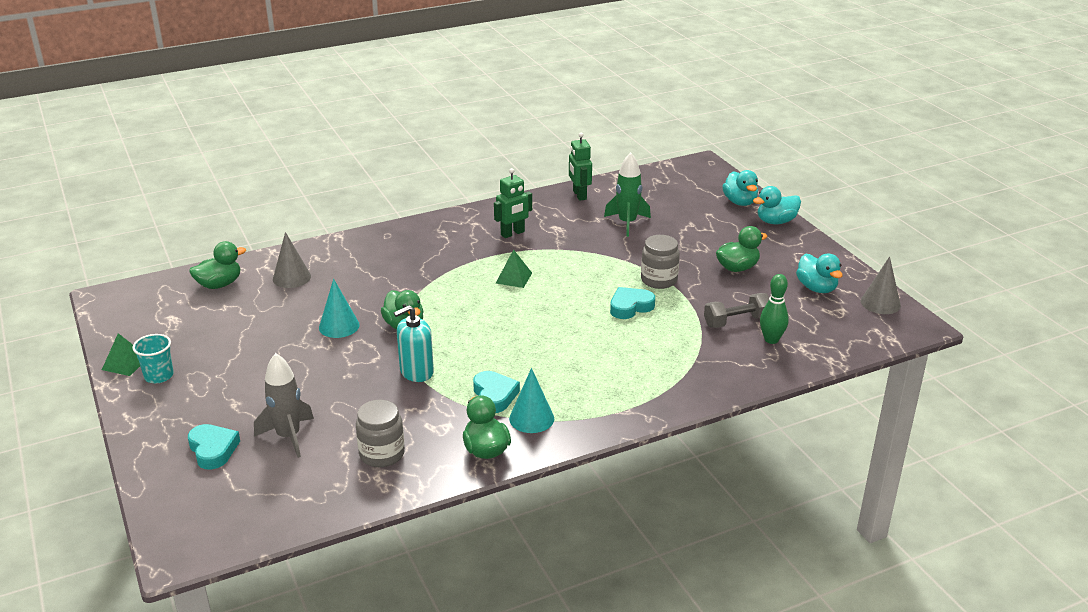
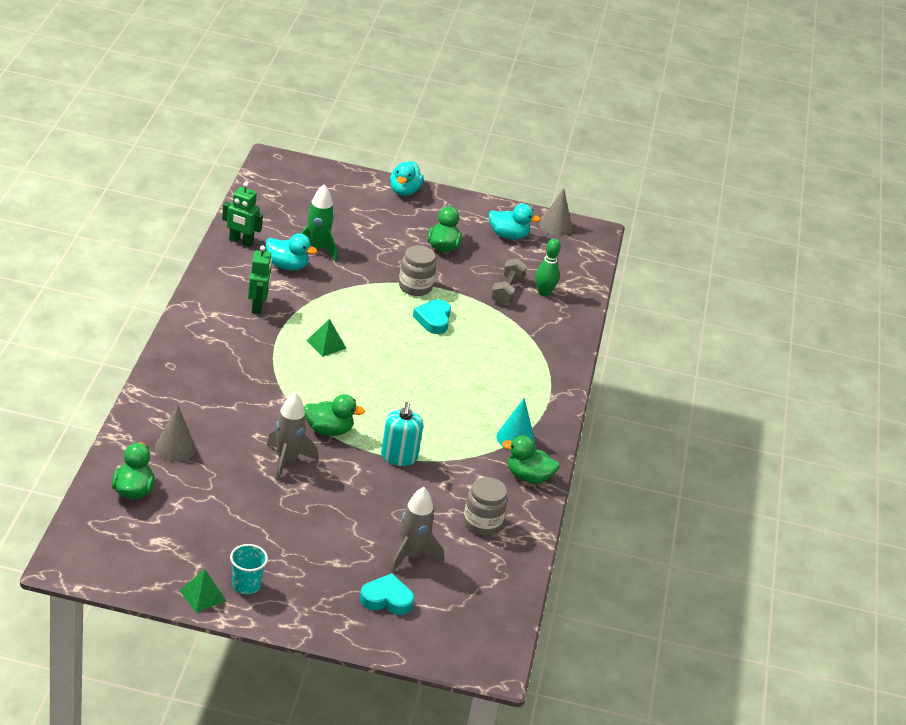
camera: 60 degrees left, 5 degrees up
(339, 326) = (287, 461): turquoise cone -> grey rocket
(494, 395) = (470, 439): turquoise heart -> none
(740, 202) = (356, 185): turquoise duck -> turquoise duck (287, 266)

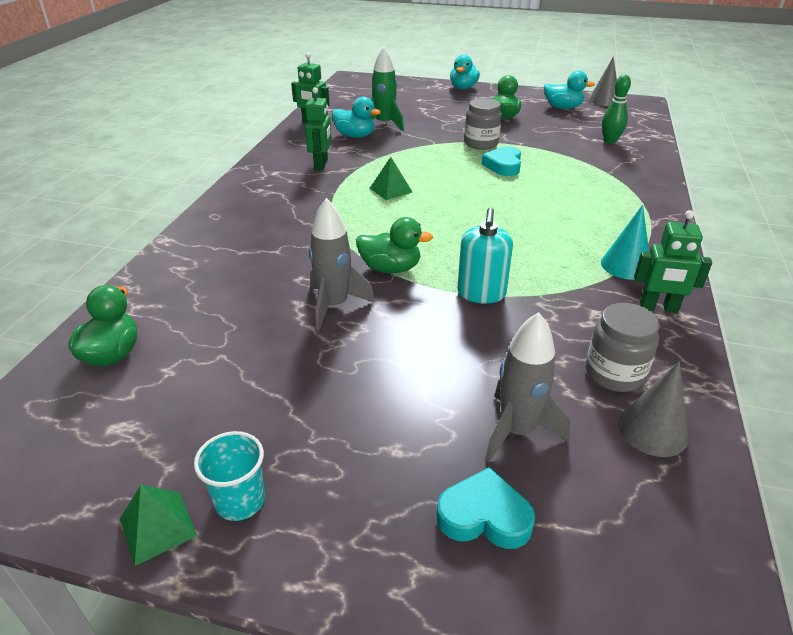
camera: 10 degrees right, 0 degrees up
(175, 448) = (191, 298): grey cone -> grey cone (652, 430)
(507, 291) = (573, 142): grey dumbbell -> none
(528, 477) = (658, 308): green duck -> green robot

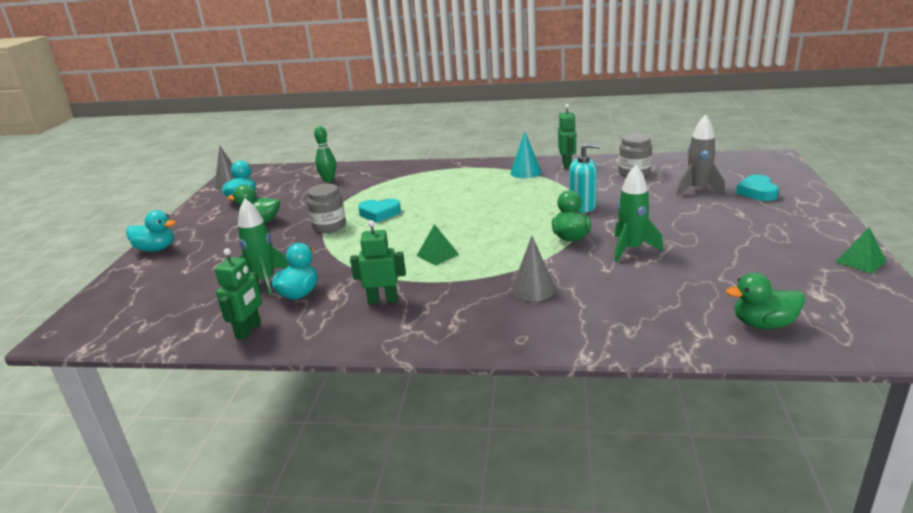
camera: 95 degrees left, 10 degrees down
(240, 501) = (818, 244): turquoise cup -> none
(334, 305) = (631, 249): grey rocket -> green rocket
(652, 430) = (668, 165): grey cone -> grey cone (533, 289)

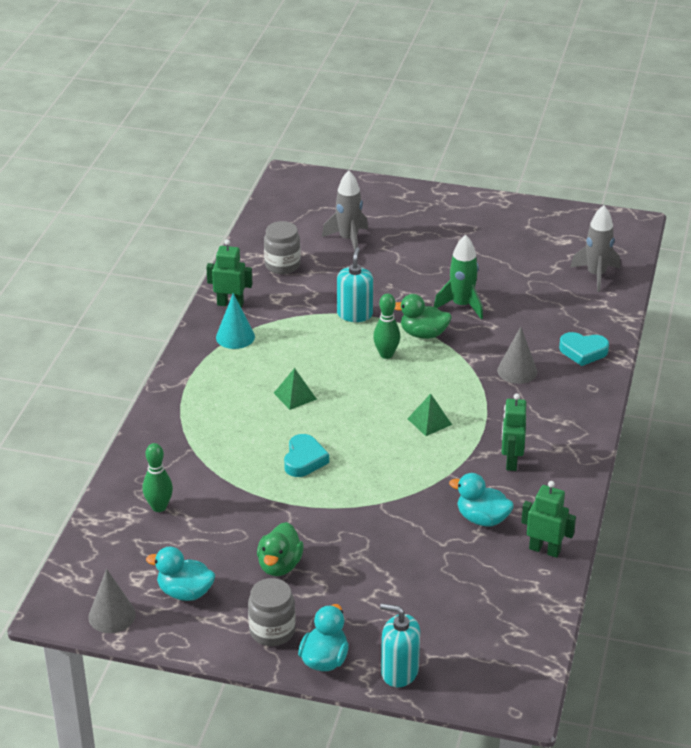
camera: 85 degrees left, 10 degrees up
(127, 278) = (399, 672): none -> turquoise soap dispenser
(265, 281) = (446, 547): green rocket -> none
(329, 226) = (322, 502): grey jar -> grey jar (272, 631)
(530, 225) = (386, 354): none -> green bowling pin
(757, 192) = (371, 211): turquoise heart -> turquoise heart (583, 352)
(763, 324) = (596, 275): green duck -> grey rocket
(860, 261) = (520, 207): green pyramid -> green pyramid (295, 396)

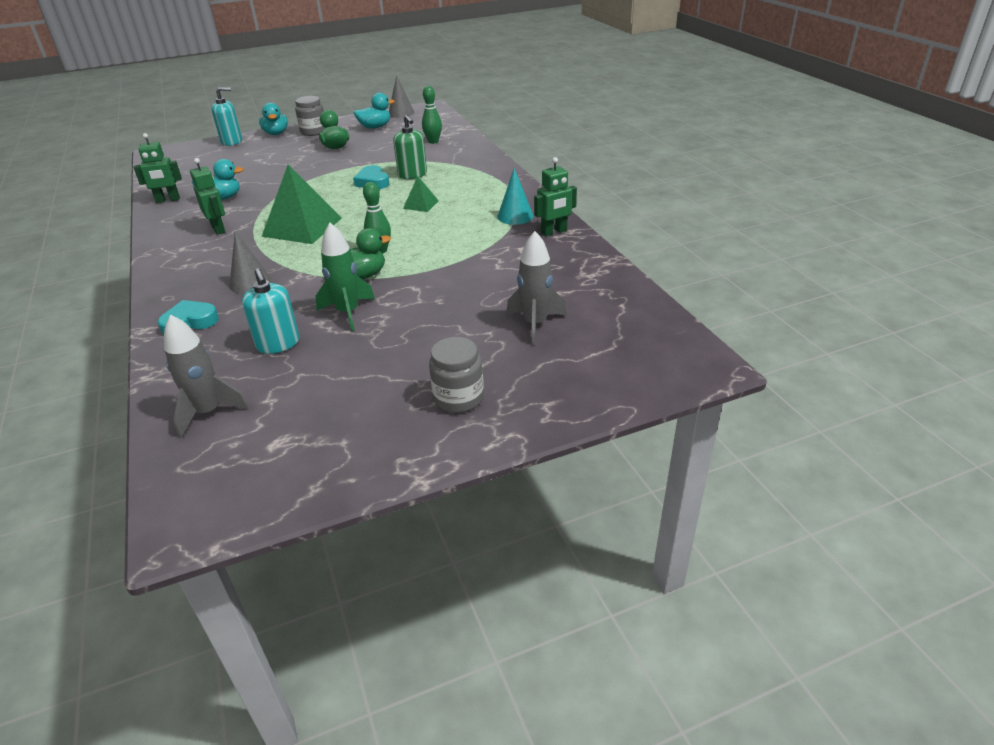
camera: 145 degrees right, 0 degrees up
(252, 450) = (412, 174): none -> green soap dispenser
(282, 265) = (560, 274): grey jar -> grey jar (458, 398)
(355, 314) = (442, 265): turquoise soap dispenser -> turquoise soap dispenser (278, 344)
(429, 421) = (302, 227): green pyramid -> green pyramid, size x2.05

